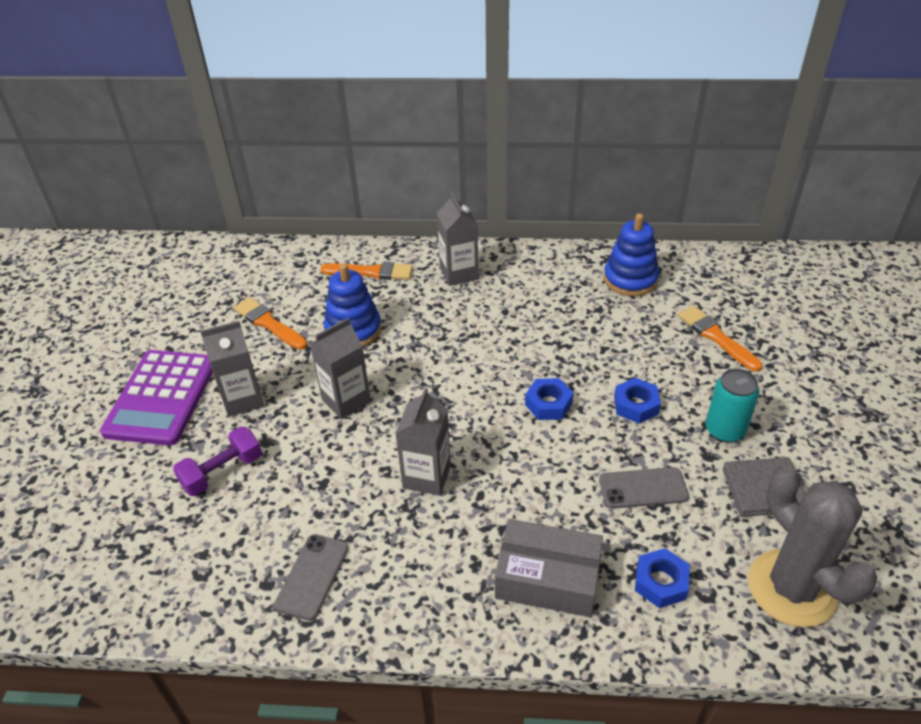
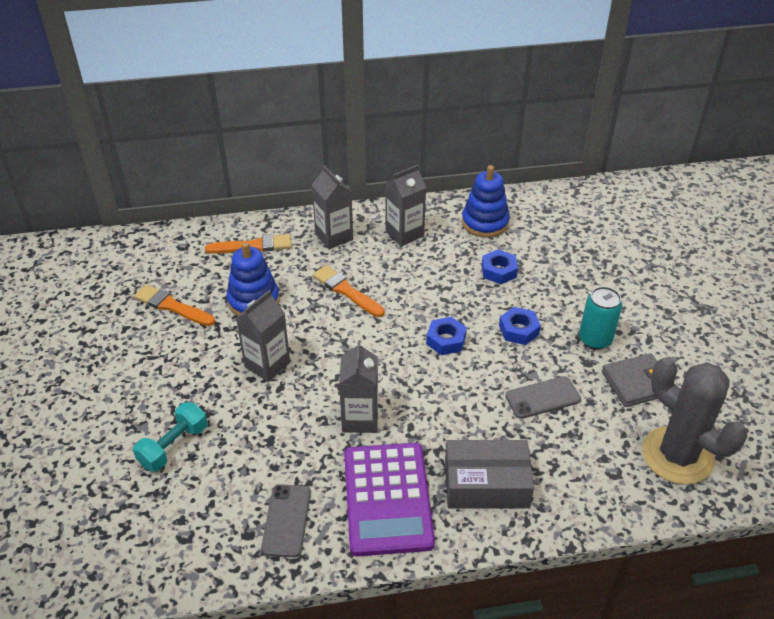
camera: 15 degrees left, 0 degrees up
(162, 397) = (92, 389): purple calculator -> purple calculator (387, 498)
(222, 472) = (174, 446): purple dumbbell -> turquoise dumbbell
(243, 399) = (171, 379): grey carton -> grey carton (404, 234)
(661, 582) = (576, 470): blue nut -> blue nut (499, 271)
(716, 337) = (569, 263): orange brush -> orange brush (346, 291)

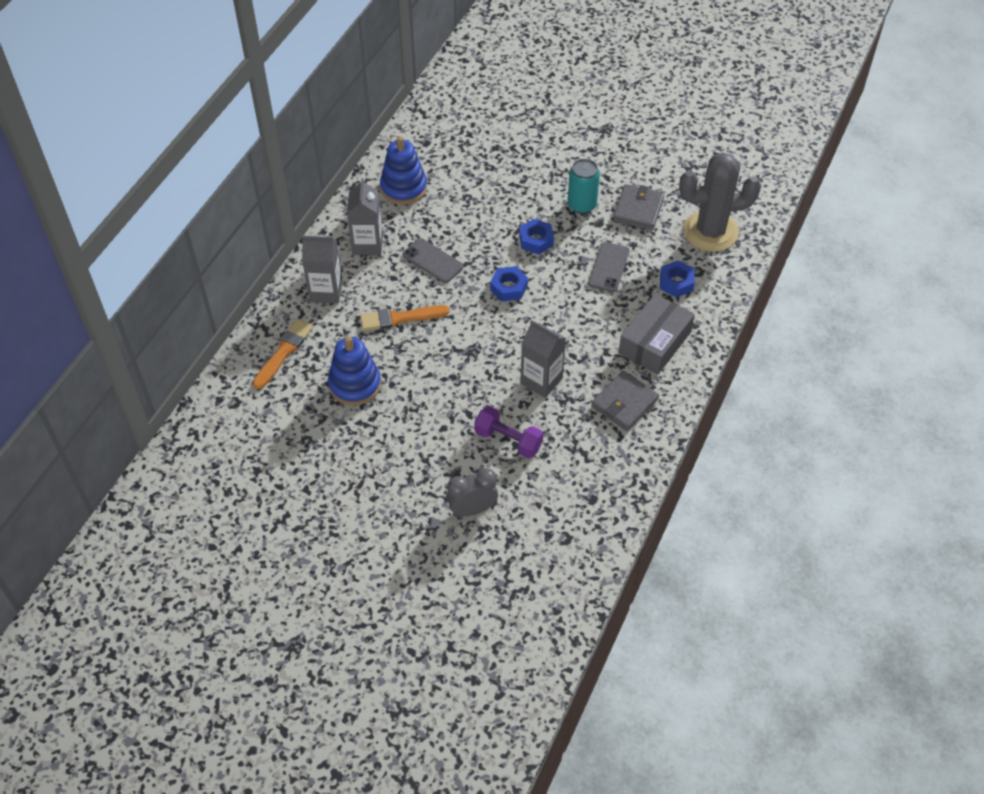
camera: 55 degrees left, 10 degrees up
(172, 306) = (308, 444): orange brush -> none
(174, 446) = (472, 509): turquoise dumbbell -> grey clock
(267, 364) = (437, 410): grey carton -> none
(271, 430) = (508, 440): none -> purple dumbbell
(286, 520) = (598, 470): grey phone -> grey phone (433, 261)
(387, 498) = (624, 403): purple calculator -> grey wallet
(499, 271) = (466, 213): blue nut -> blue nut (676, 282)

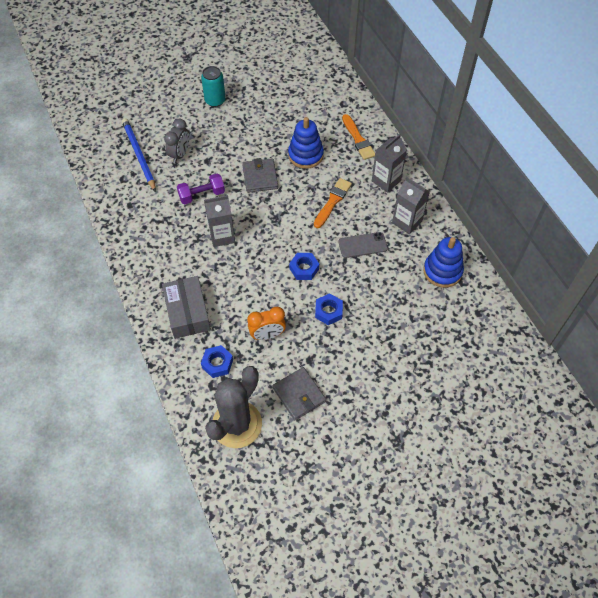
camera: 130 degrees right, 5 degrees up
(516, 552) = (139, 155): none -> blue pencil
(582, 205) = (335, 363): turquoise can -> turquoise can (215, 100)
(609, 267) = (267, 335): grey phone -> orange clock
(624, 403) = (166, 263): grey wallet -> grey wallet (260, 177)

